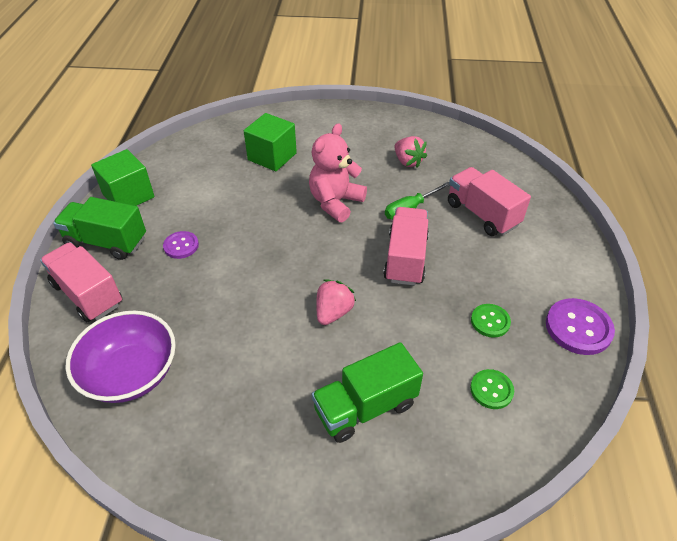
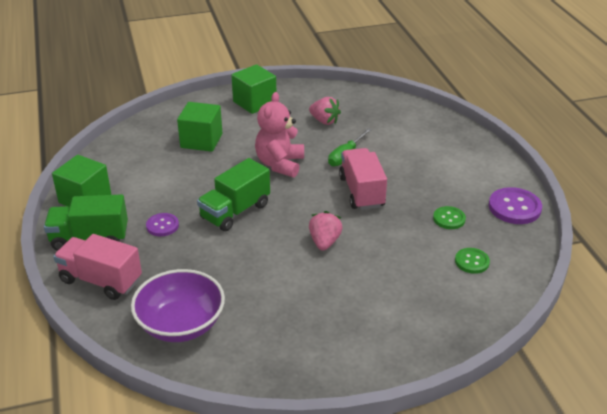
camera: 20 degrees left, 10 degrees down
(347, 125) = (254, 102): none -> green cube
(365, 407) = (385, 296): green truck -> green truck (235, 211)
(482, 214) = (406, 147): pink truck -> none

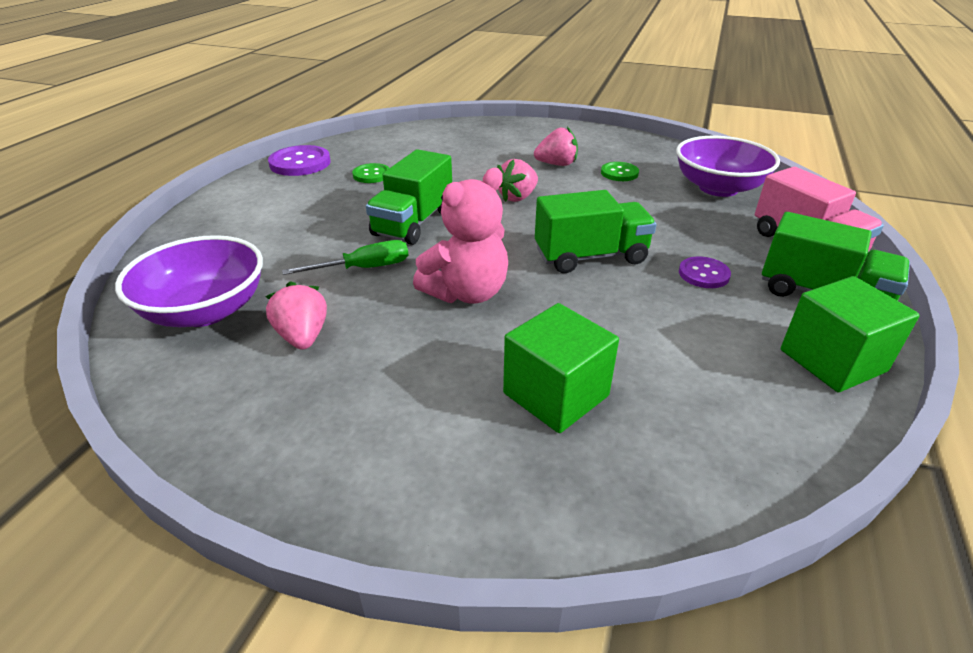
camera: 145 degrees left, 0 degrees up
(254, 102) = (357, 450): green cube -> none
(333, 296) = (556, 164): none -> pink strawberry
(361, 192) = (413, 223): pink truck -> green truck
(380, 113) = (205, 310): none -> purple bowl
(472, 262) = (409, 148): green button -> green button (619, 173)

